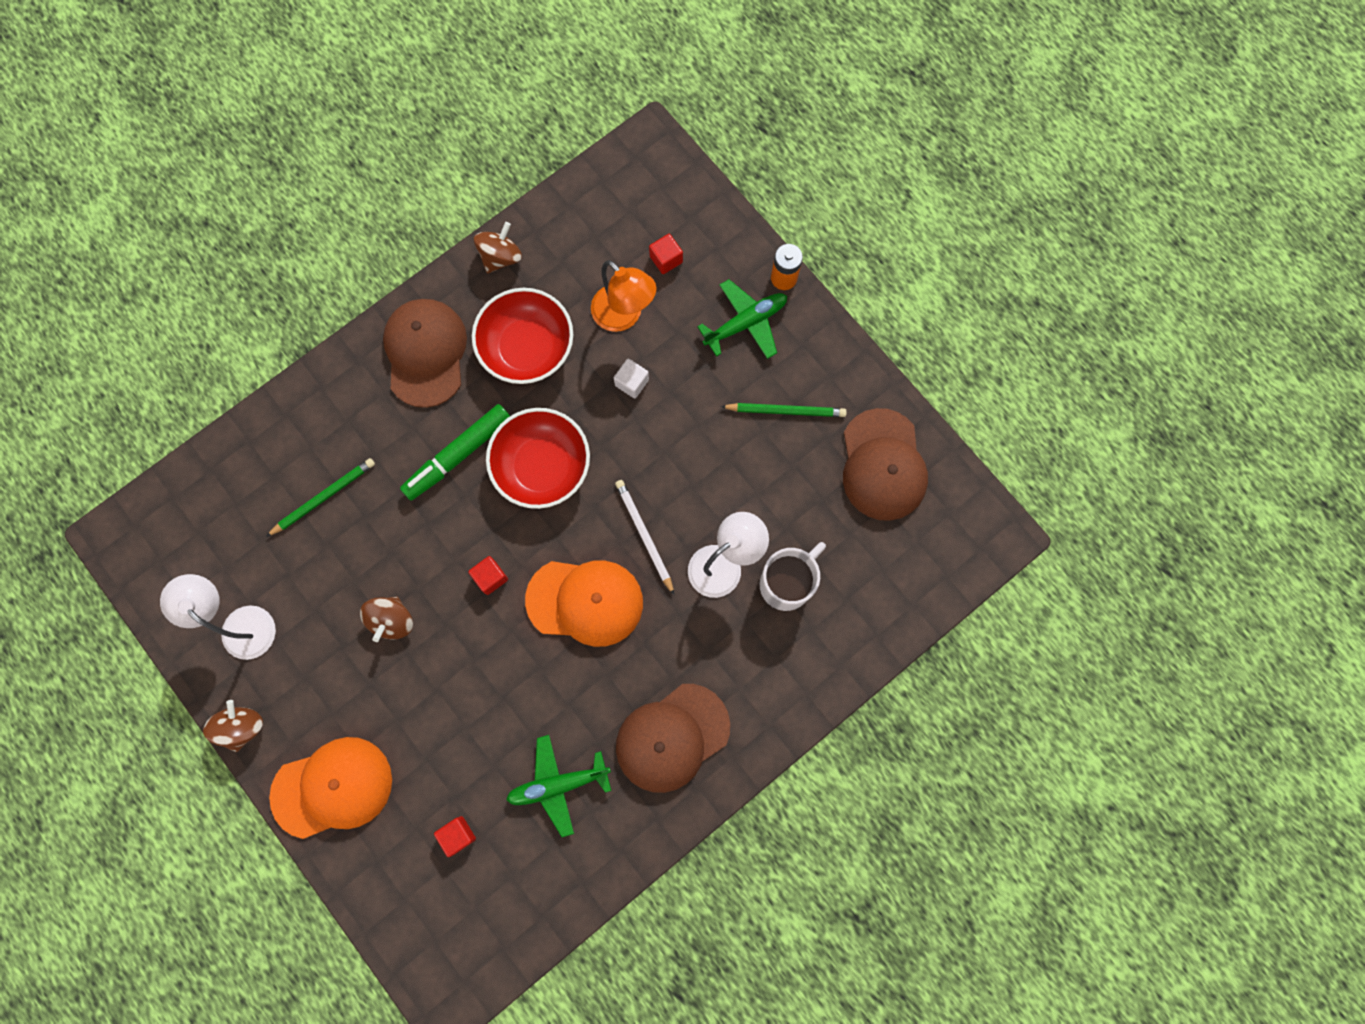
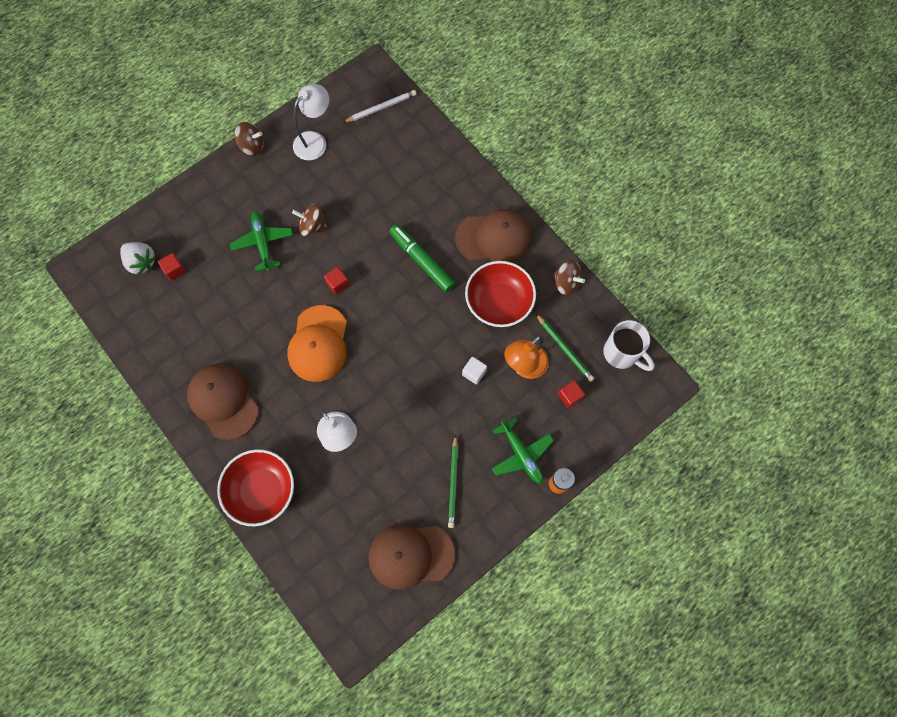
camera: 90 degrees right, 5 degrees down
(323, 497) = (394, 182): green pencil -> green pencil (564, 348)
(332, 787) = (211, 198): orange cap -> none
(441, 892) = (141, 262): none -> white strawberry
(542, 466) = (413, 314): red bowl -> red bowl (261, 490)
(558, 784) = (200, 329): green plane -> green plane (263, 243)
(644, 535) = (362, 382): white pencil -> white pencil (381, 108)
(787, 583) = (325, 481): white mug -> white mug (622, 353)

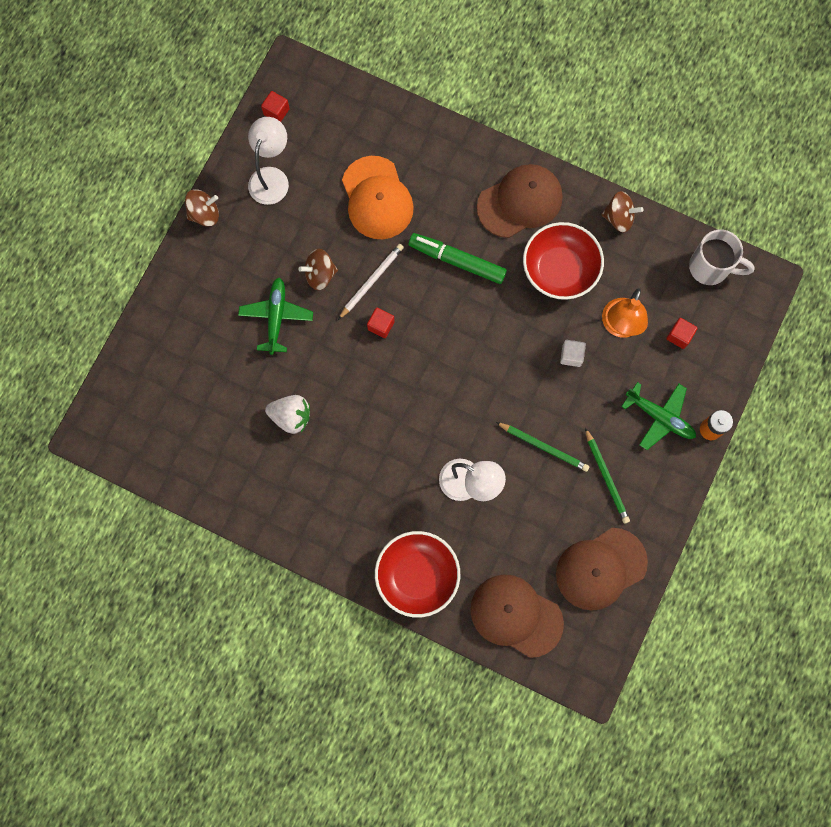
camera: 25 degrees left, 5 degrees up
(141, 262) = (155, 397): white strawberry -> white strawberry (291, 416)
(175, 270) = (196, 389): red cube -> red cube (276, 111)
(223, 401) = (327, 504): brown cap -> brown cap (516, 615)
(263, 243) = (276, 317): green plane -> green plane turned 45 degrees clockwise
(318, 344) = (395, 399): orange cap -> orange cap (377, 198)
(381, 108) = (324, 108): white pencil -> white pencil (371, 281)
(564, 348) = (650, 288): green pencil -> green pencil (543, 447)

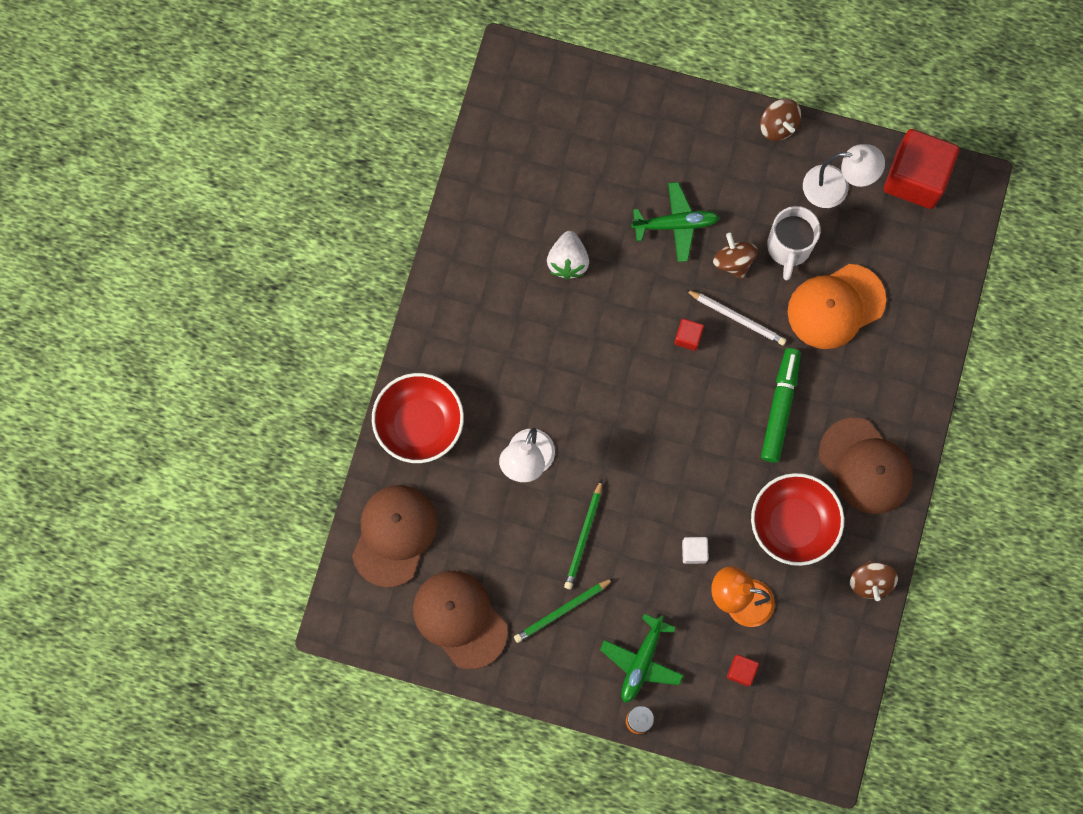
camera: 80 degrees right, 0 degrees up
(276, 111) = (915, 178): red cube -> red cube, size x2.36
(710, 267) = (831, 697): white mug -> white mug (788, 248)

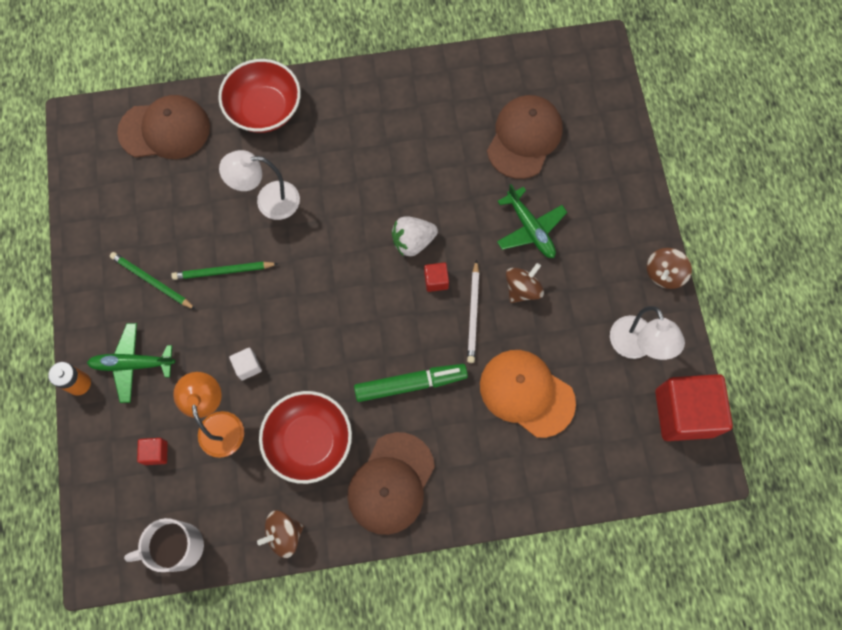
camera: 65 degrees right, 5 degrees down
(460, 619) = (114, 206): brown cap -> brown cap (524, 138)
(568, 261) = (454, 159): white strawberry -> white strawberry (413, 242)
(788, 248) = (559, 330): white mug -> white mug (178, 547)

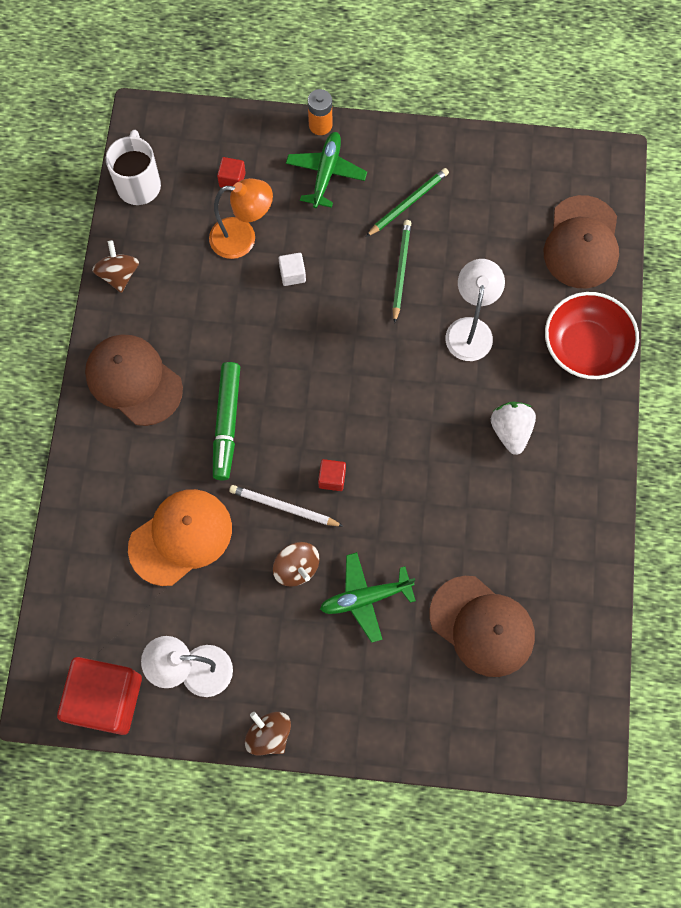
camera: 105 degrees right, 0 degrees up
(309, 441) = (199, 315): red bowl -> none
(413, 242) = (384, 466): white strawberry -> white strawberry (510, 431)

